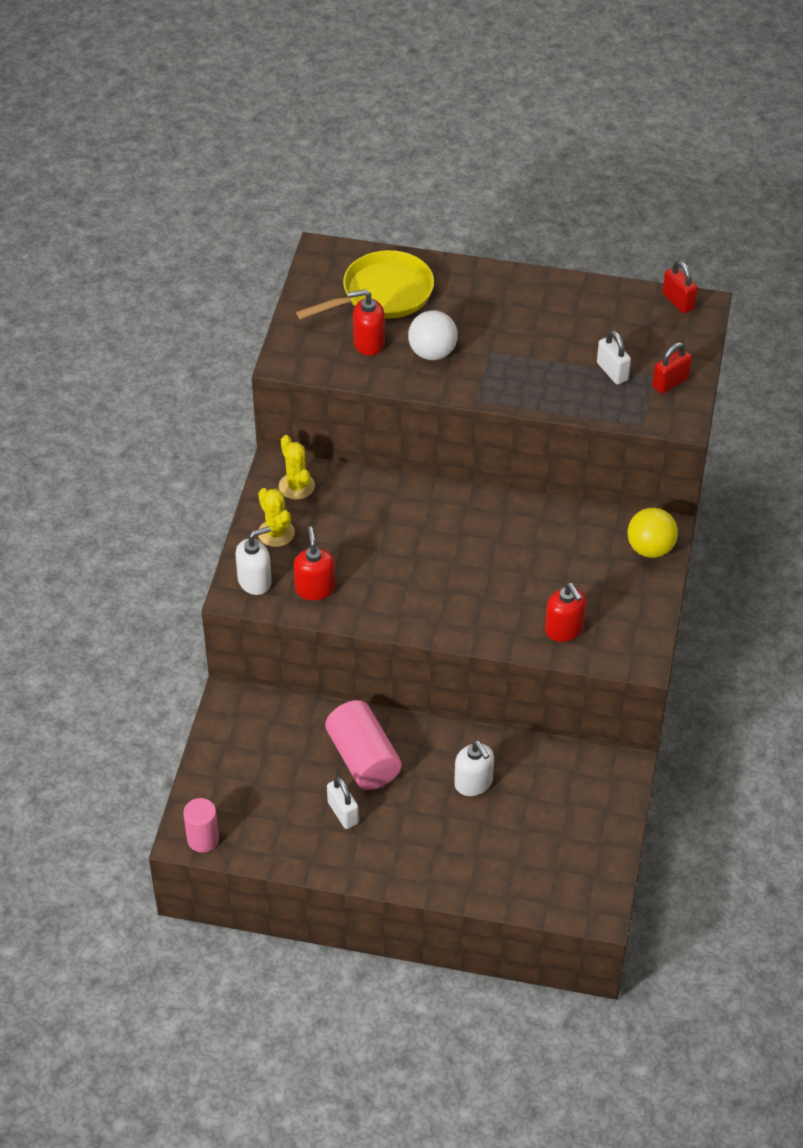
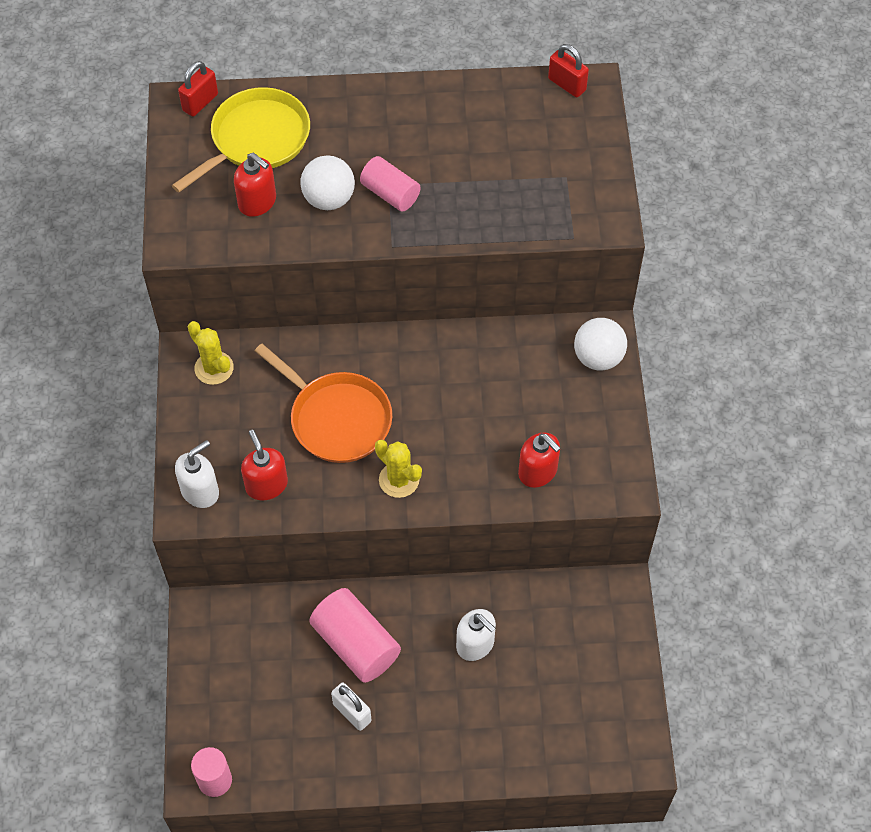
camera: 15 degrees left, 10 degrees up
(276, 533) = (207, 429): yellow cactus -> yellow cactus (399, 480)
(368, 343) = (257, 202): red soap dispenser -> red soap dispenser turned 120 degrees counterclockwise
(394, 549) = (337, 419): none -> orange pan
(488, 359) = (390, 193): none -> pink cylinder
(612, 372) = (523, 181): white padlock -> none
(650, 548) = (598, 357): yellow ball -> white ball
(670, 383) = (586, 181): red padlock -> red padlock (200, 102)

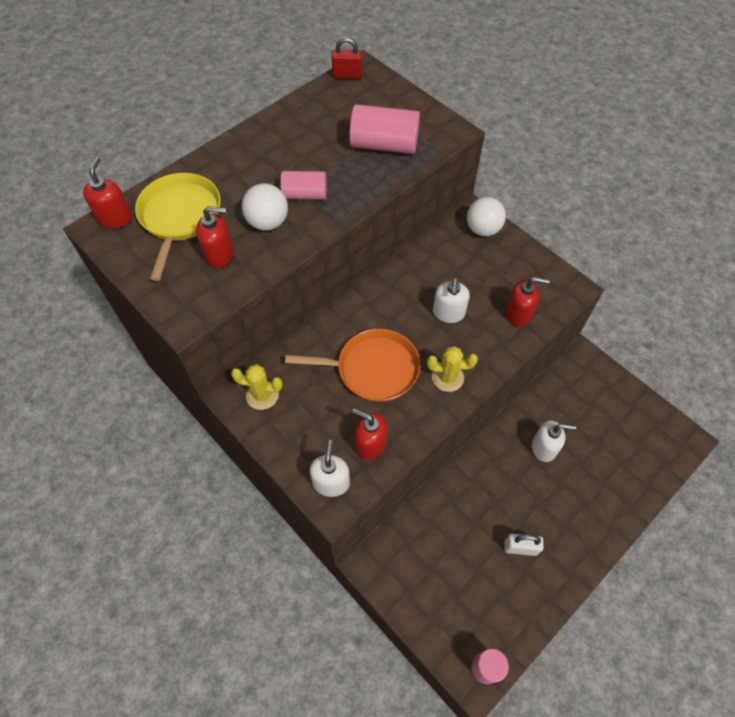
camera: 40 degrees left, 0 degrees up
(200, 102) = (115, 218): red padlock -> red soap dispenser
(356, 644) = (481, 504): pink cylinder -> pink cylinder (384, 145)
(466, 419) = (448, 313): none -> white soap dispenser

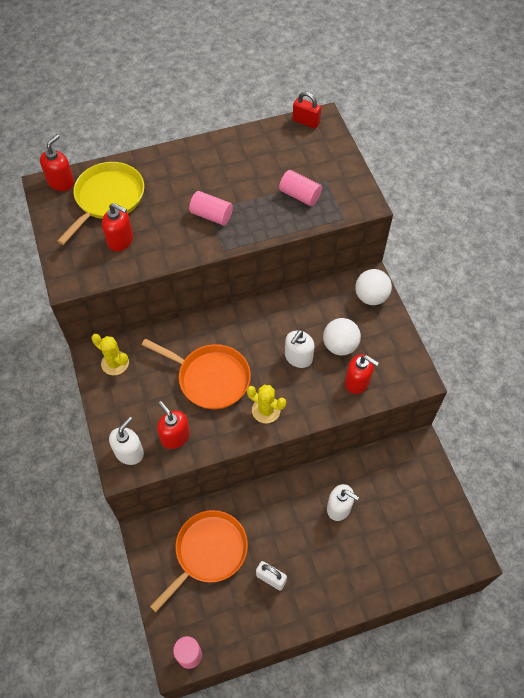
camera: 25 degrees right, 0 degrees up
(268, 222) = (170, 228): white ball -> white ball (340, 346)
(384, 145) = (300, 195): pink cylinder -> pink cylinder, size x0.64
(444, 551) = (208, 552): none -> orange pan

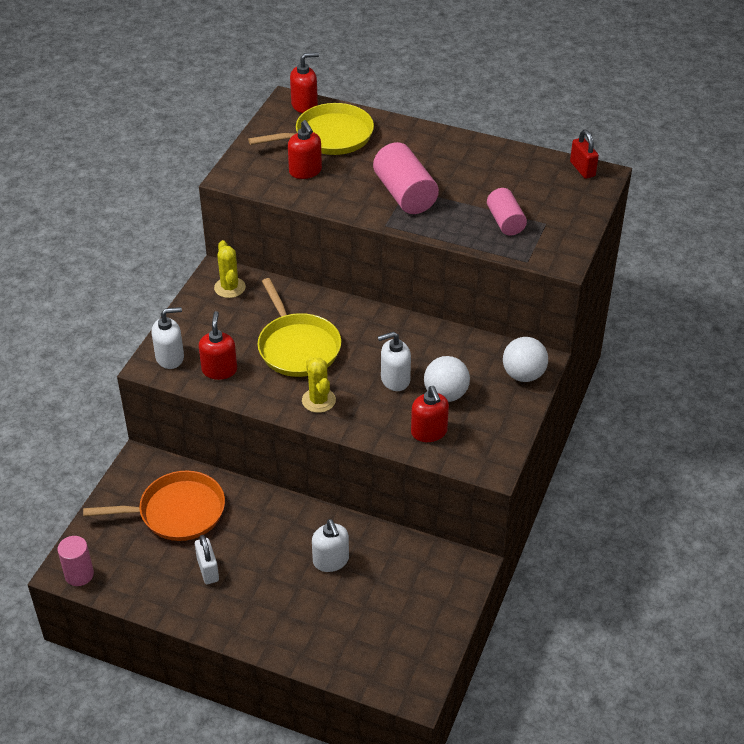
camera: 40 degrees right, 15 degrees down
(210, 378) = (297, 347): orange pan -> yellow pan
(211, 215) = (405, 194): pink cylinder -> pink cylinder, size x1.57

